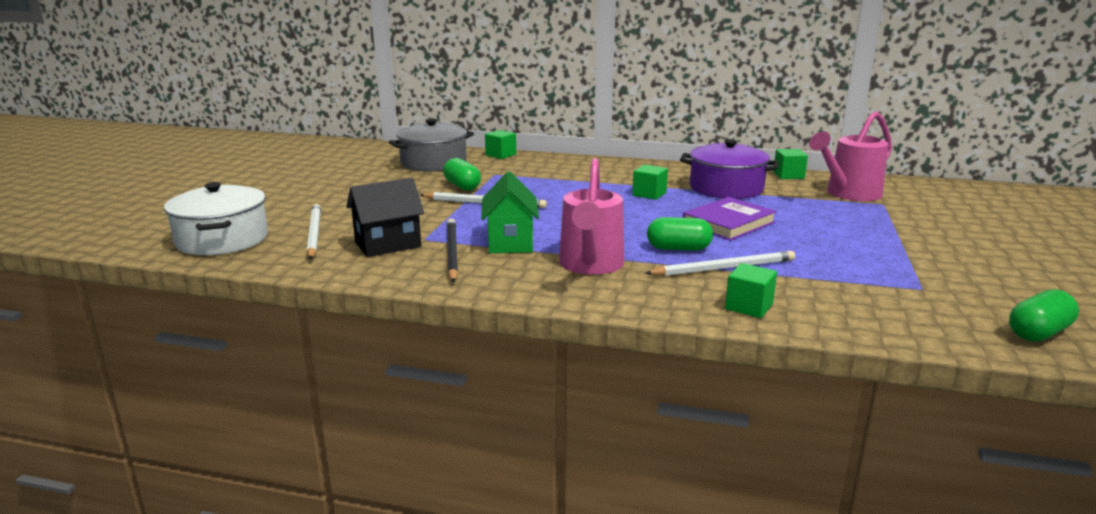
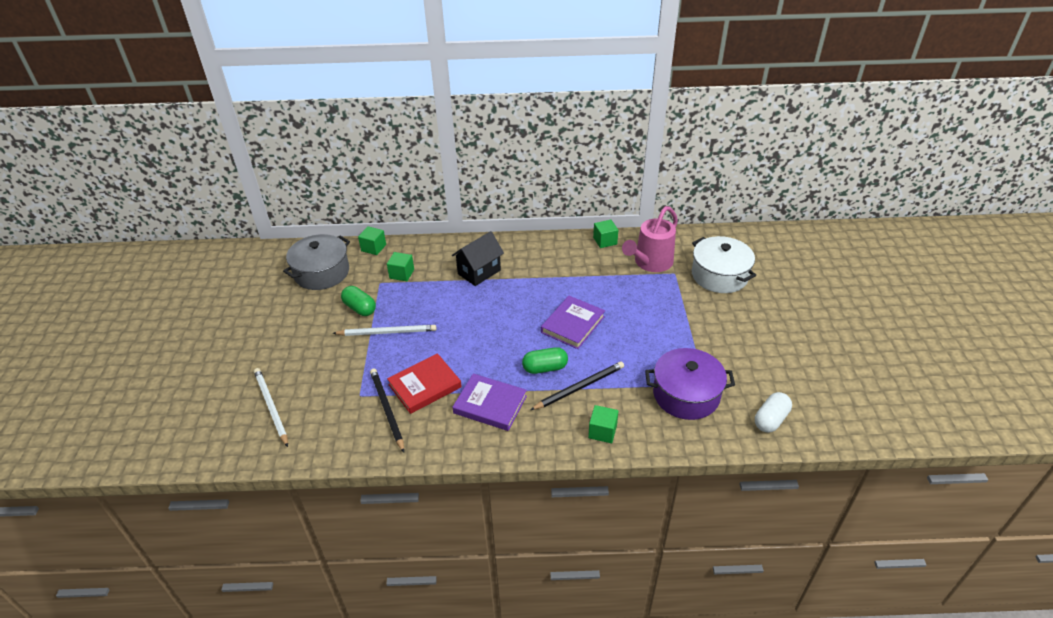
camera: 15 degrees left, 20 degrees up
(222, 240) = (201, 431): white pot -> white pot (719, 275)
(388, 244) = (335, 409): black house -> black house (479, 272)
(510, 242) = (425, 386): green house -> red book
(590, 265) = (490, 404): pink watering can -> purple book
(649, 194) = (508, 292): green cube -> green cube (402, 274)
(724, 268) = (579, 387): white pencil -> black pencil
(726, 188) = (562, 271): purple pot -> purple pot (686, 394)
(1038, 333) = (770, 419): green capsule -> white capsule

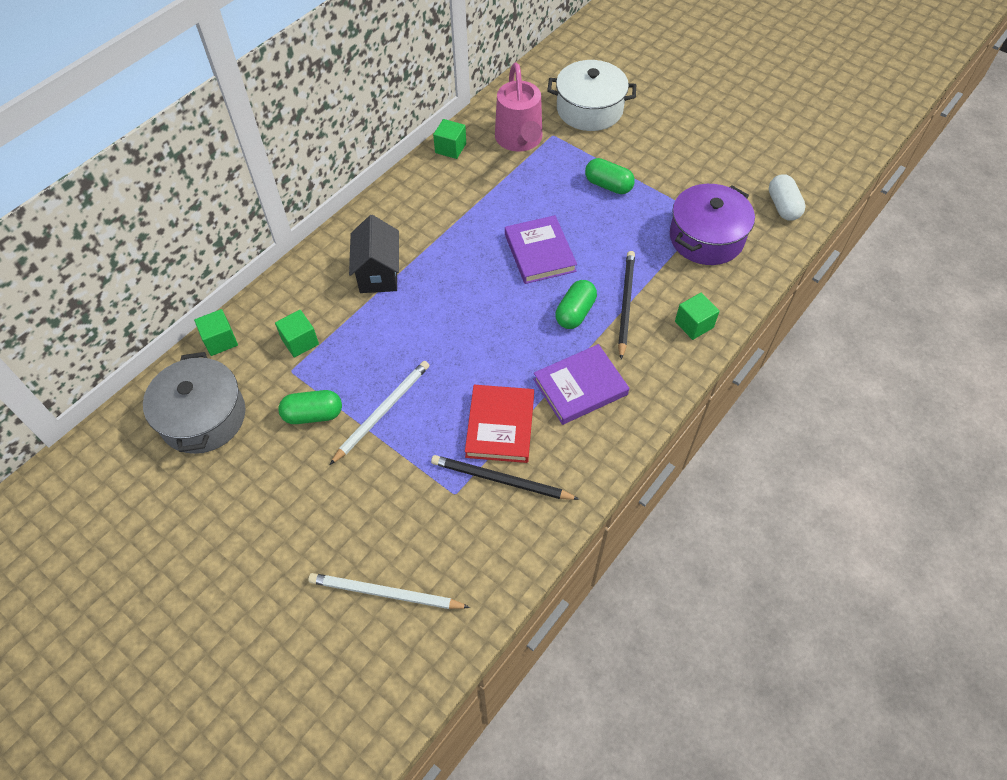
camera: 50 degrees left, 15 degrees up
(667, 321) = (608, 185): none -> green capsule

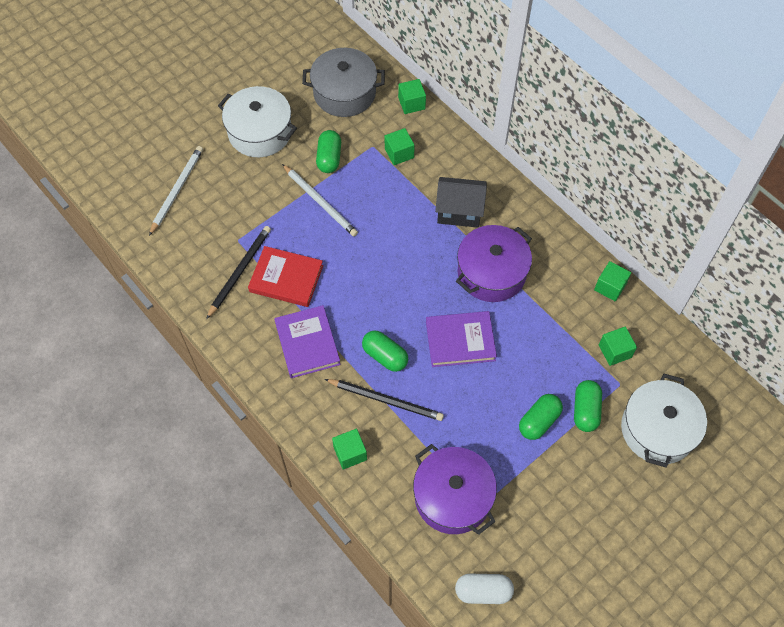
camera: 100 degrees right, 5 degrees up
(275, 507) = (260, 132): none -> white pot
(452, 237) = (491, 273): none -> purple pot
(520, 140) = (615, 351): pink watering can -> green cube
(586, 155) = (585, 410): none -> green capsule

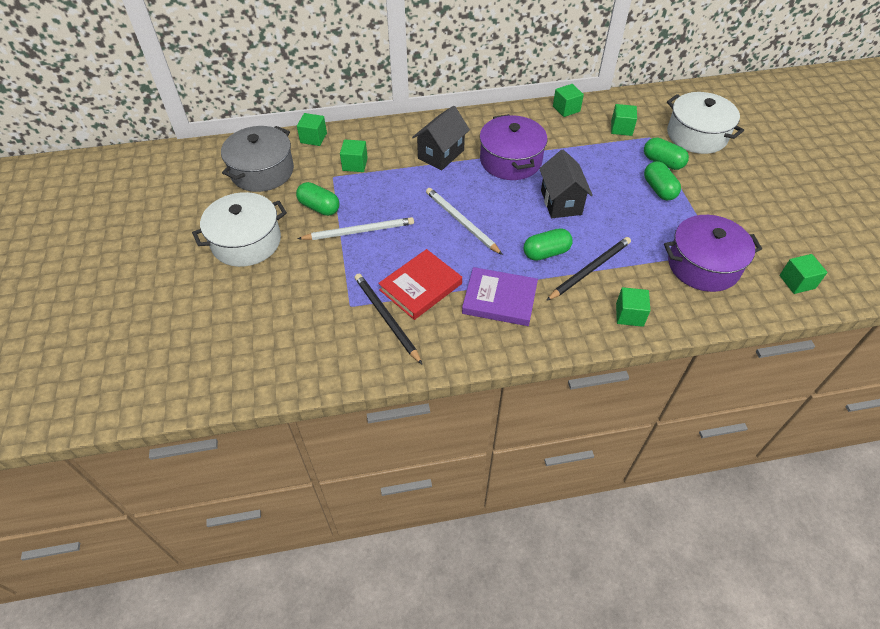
camera: 60 degrees left, 10 degrees down
(177, 190) = (251, 330): white pencil -> white pencil (461, 222)
(460, 341) = (561, 202): purple book -> black house
(483, 591) = (797, 282): white capsule -> green cube

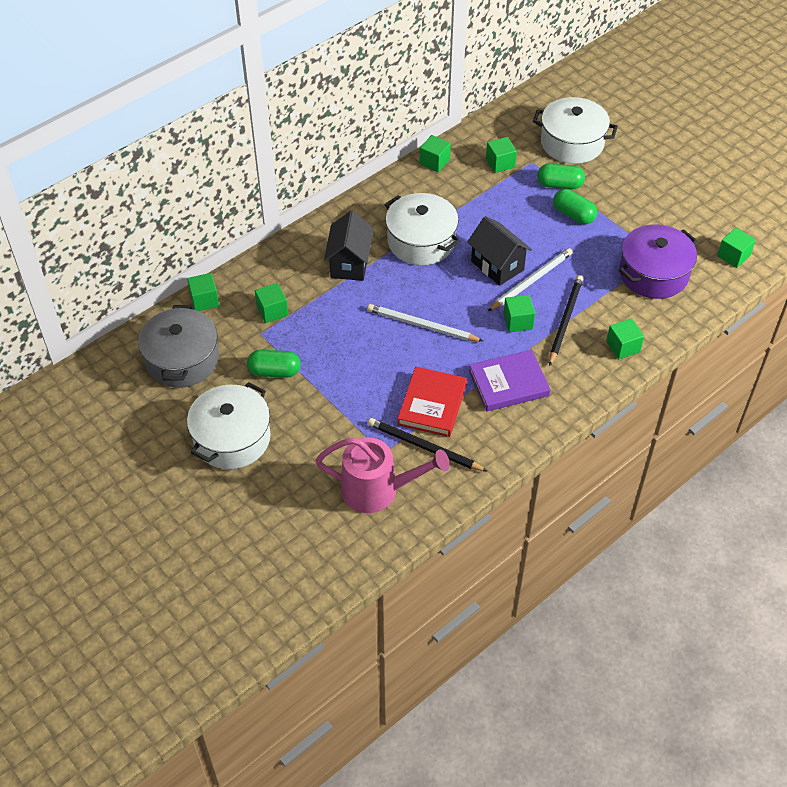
camera: 30 degrees left, 0 degrees up
(320, 335) = (378, 490): none -> pink watering can
(359, 231) = (334, 378): white pencil -> white pencil (531, 281)
(510, 160) = (421, 241): purple pot -> white pot
(546, 253) = (518, 321): green capsule -> green cube

